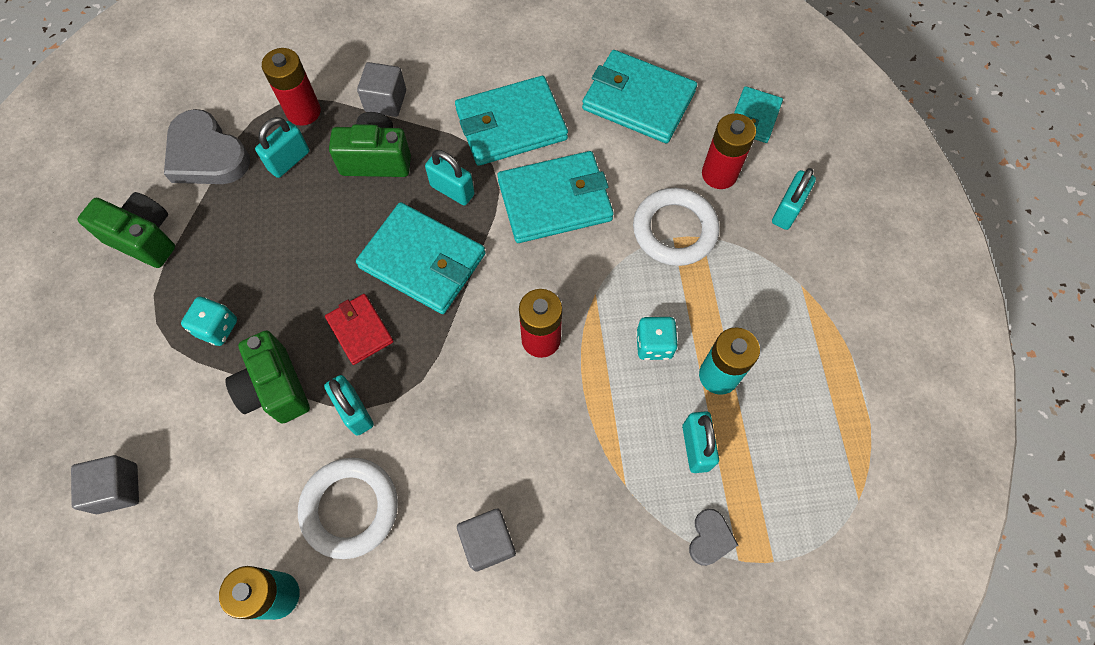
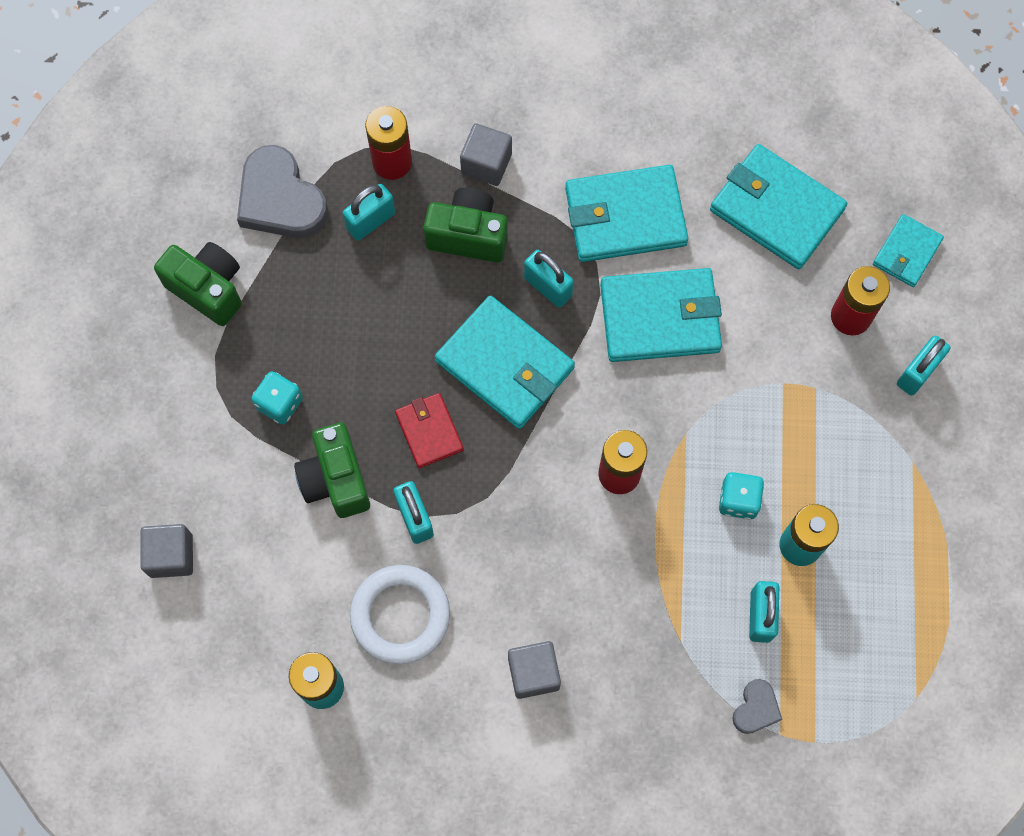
camera: 10 degrees right, 5 degrees up
(674, 230) = (786, 375): white ring -> none

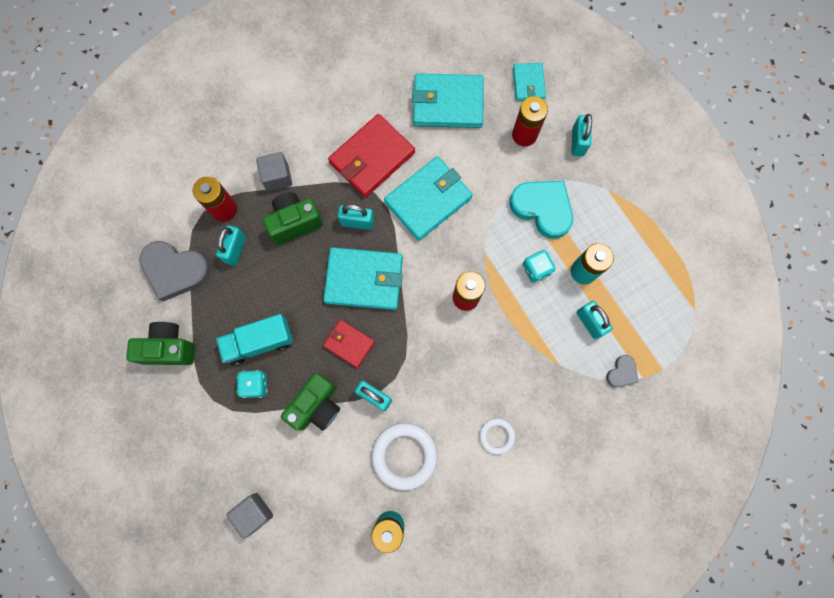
camera: 35 degrees left, 5 degrees up
(320, 355) = (259, 342): none -> turquoise truck
(335, 480) = (316, 406): green camera -> green camera turned 90 degrees counterclockwise
(533, 673) = (496, 436): grey cube -> white ring
(625, 216) = (372, 158): turquoise wallet -> red wallet
(756, 708) = (622, 373): grey heart -> grey heart turned 45 degrees clockwise
(805, 428) = (542, 208): none -> turquoise heart

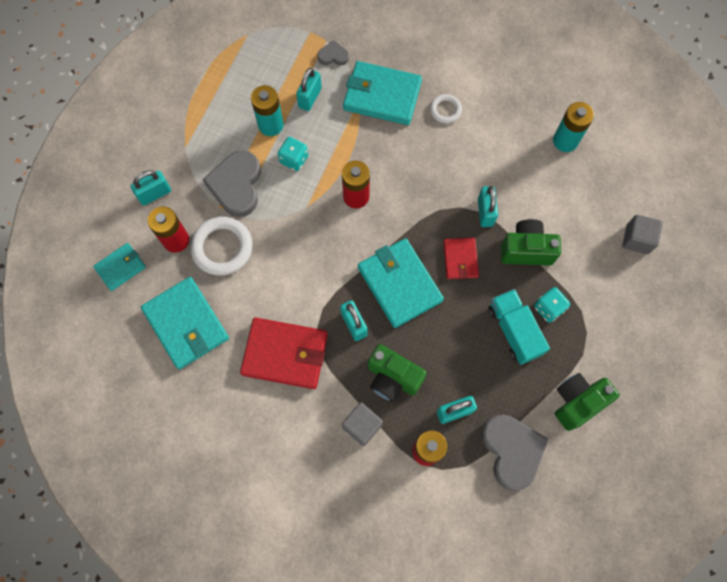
camera: 125 degrees left, 5 degrees down
(169, 348) = (577, 402): green camera -> green camera turned 90 degrees clockwise
(259, 342) = (514, 330): turquoise truck -> turquoise truck turned 150 degrees counterclockwise
(404, 455) = (510, 162): white ring -> white ring (222, 248)
(428, 200) = (292, 280): turquoise wallet -> turquoise wallet (382, 95)
(542, 208) = (236, 185): turquoise heart -> grey heart

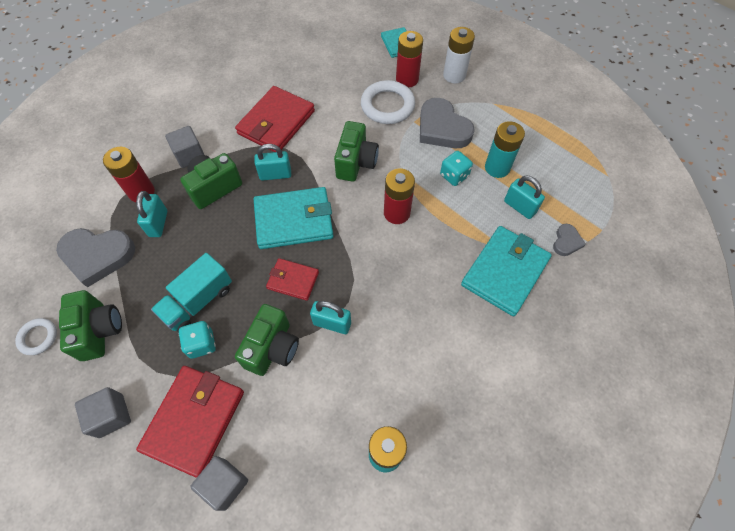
camera: 110 degrees right, 10 degrees down
(155, 194) = (454, 75): turquoise padlock -> white battery
(186, 324) = (333, 70): turquoise wallet -> none
(236, 185) = (442, 128): grey heart -> grey heart turned 150 degrees counterclockwise
(310, 252) = (356, 163): none -> green camera
(445, 110) = (469, 329): white ring -> white ring (38, 337)
(514, 330) = (198, 301): turquoise truck -> turquoise truck turned 135 degrees clockwise
(607, 283) = (194, 420): none -> red wallet
(634, 349) = (111, 415): none -> grey cube

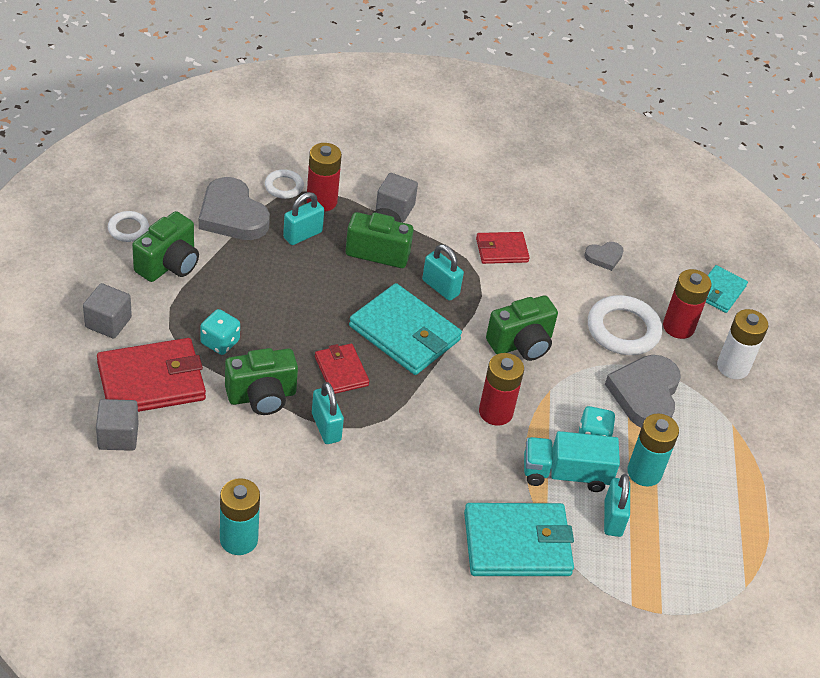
camera: 45 degrees right, 15 degrees down
(106, 206) = (284, 186): none -> white ring
(198, 301) = (256, 314): turquoise truck -> turquoise truck (566, 474)
(276, 122) = (501, 250): red wallet -> red wallet, size x0.56
(566, 242) = (611, 584): grey heart -> grey heart (604, 257)

